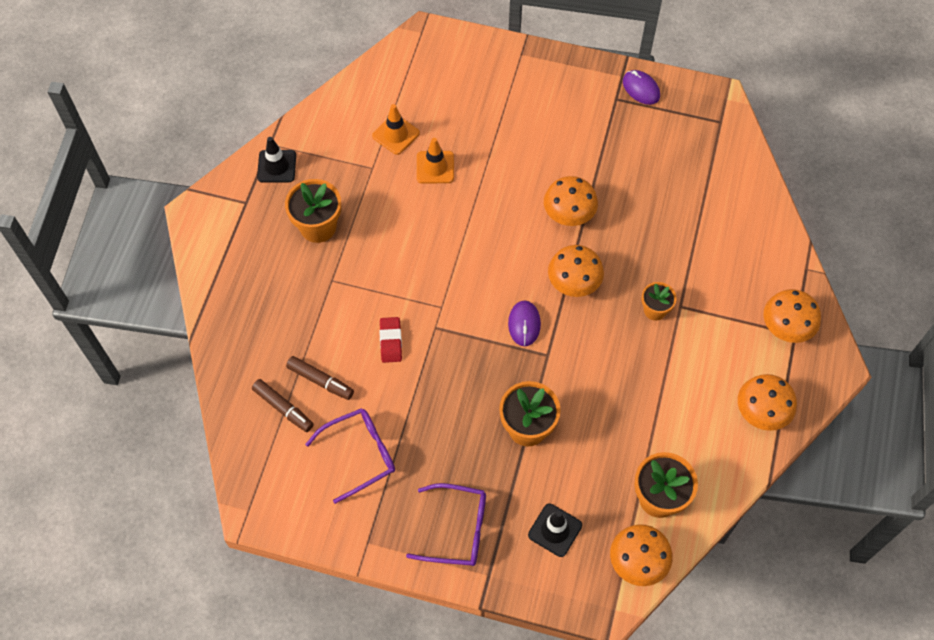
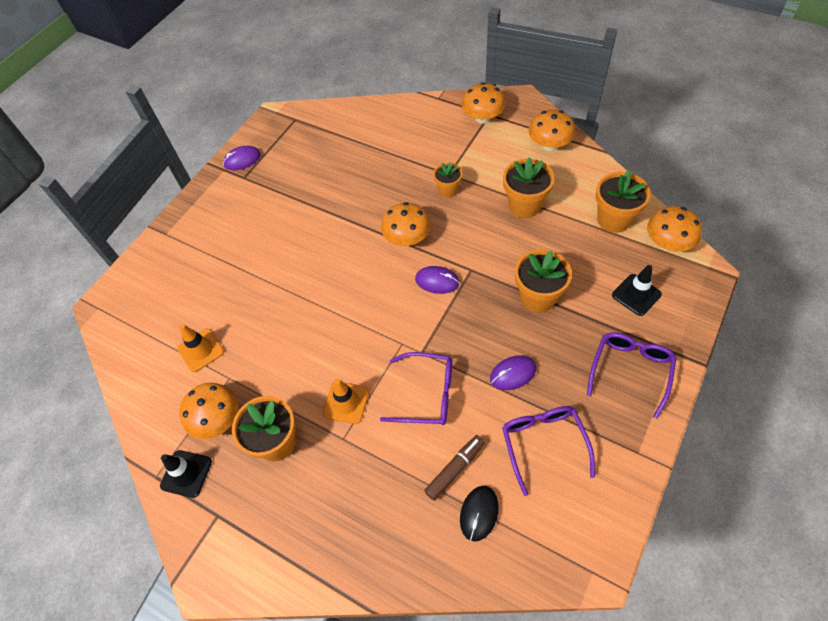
camera: 70 degrees left, 5 degrees down
(283, 408) = (479, 513): brown marker -> black mouse
(391, 341) = (427, 394): red eraser -> purple glasses
(429, 416) = (513, 374): none -> purple mouse
(435, 167) = (252, 322): orange traffic cone -> orange traffic cone (346, 402)
(569, 214) = (340, 229): orange mushroom -> orange mushroom (217, 419)
(653, 396) = (524, 205): none -> orange flower pot

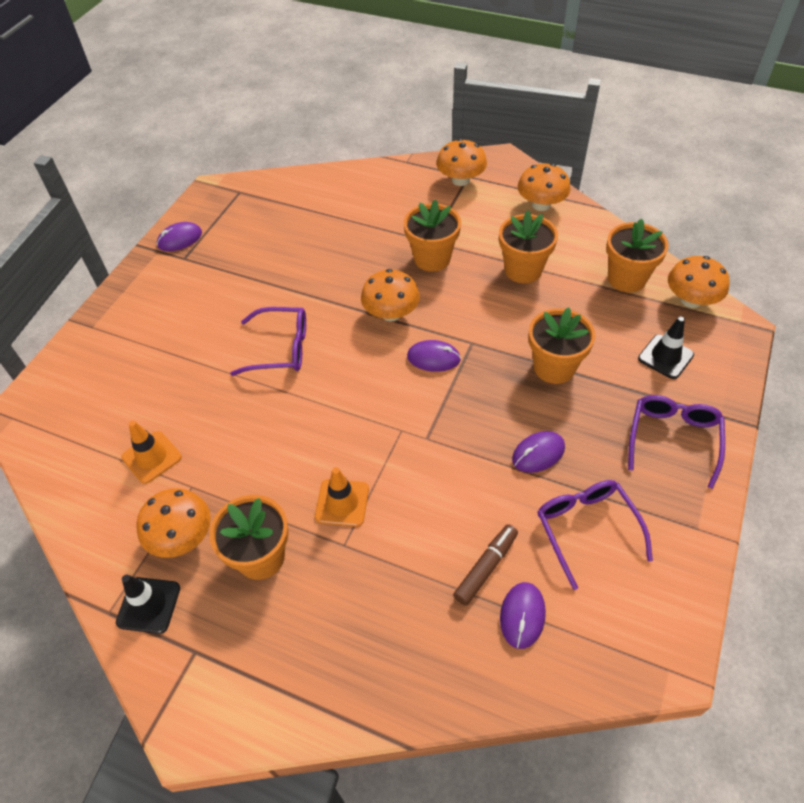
camera: 10 degrees left, 5 degrees down
(427, 394) = (439, 485): purple glasses -> purple glasses (280, 348)
(448, 190) = (432, 258): orange flower pot -> orange flower pot, size x1.66
(479, 513) = (522, 616): black mouse -> purple mouse

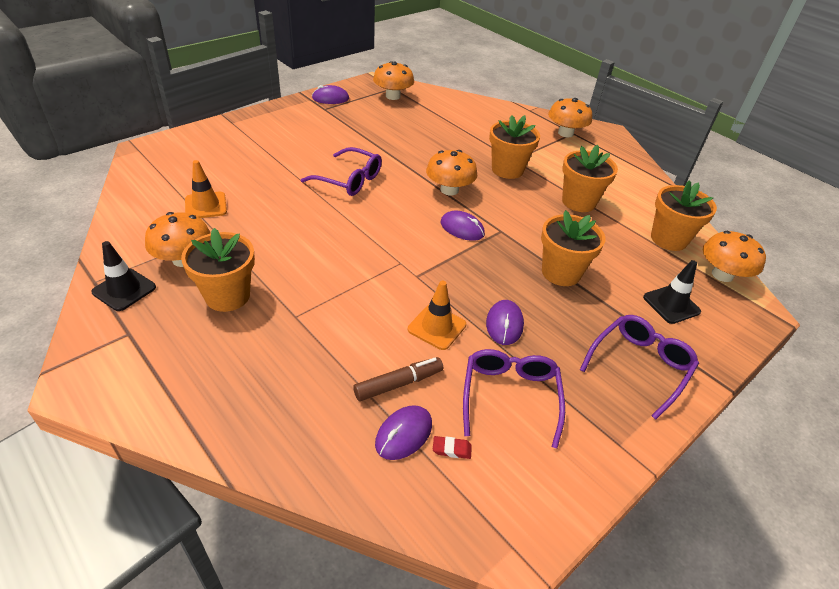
camera: 20 degrees right, 10 degrees down
(342, 503) = (317, 289): orange traffic cone -> orange traffic cone (437, 327)
(538, 453) = (504, 324): purple mouse -> purple mouse turned 75 degrees counterclockwise
(541, 204) = (623, 168): orange mushroom -> orange mushroom (393, 96)
(570, 608) = (451, 449): none -> red eraser

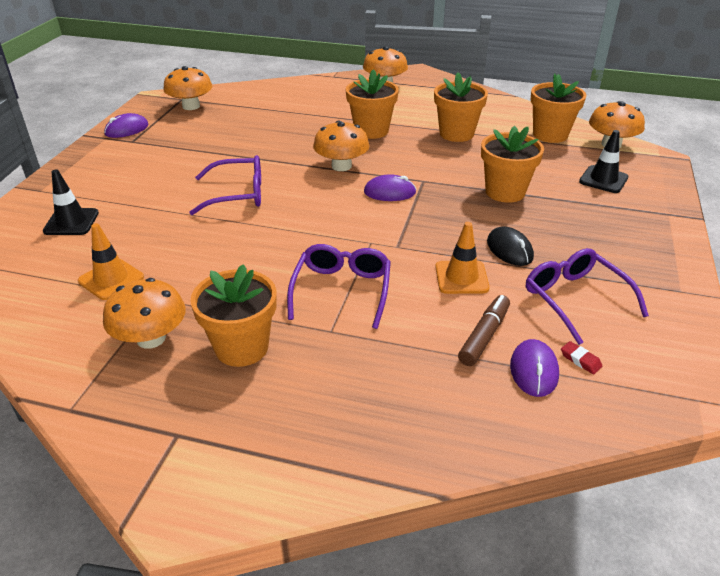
camera: 30 degrees left, 5 degrees down
(124, 290) = (117, 399): black traffic cone -> black traffic cone (71, 222)
(451, 449) = (580, 360): red eraser -> red eraser turned 75 degrees clockwise
(504, 324) = (509, 249): purple mouse -> black mouse
(639, 366) = (632, 231): purple glasses -> purple glasses (342, 290)

